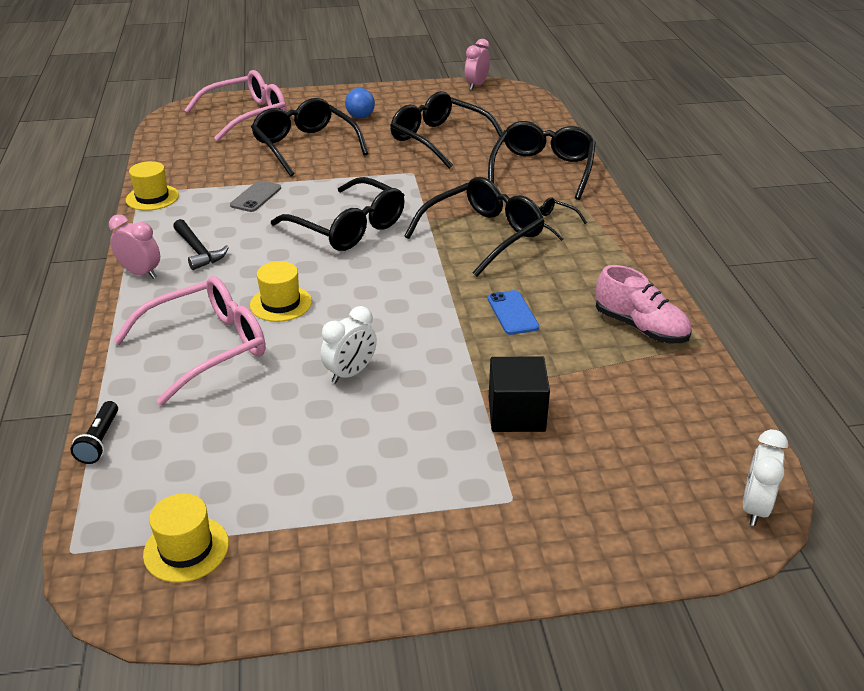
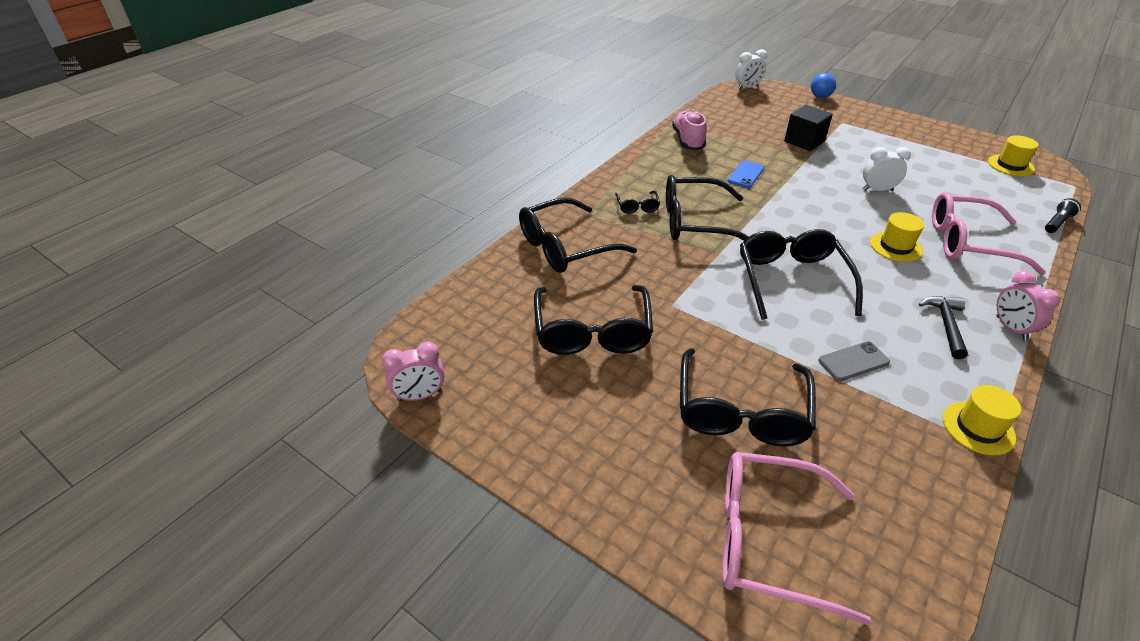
camera: 135 degrees left, 5 degrees up
(360, 117) = (624, 426): blue ball -> blue ball (820, 97)

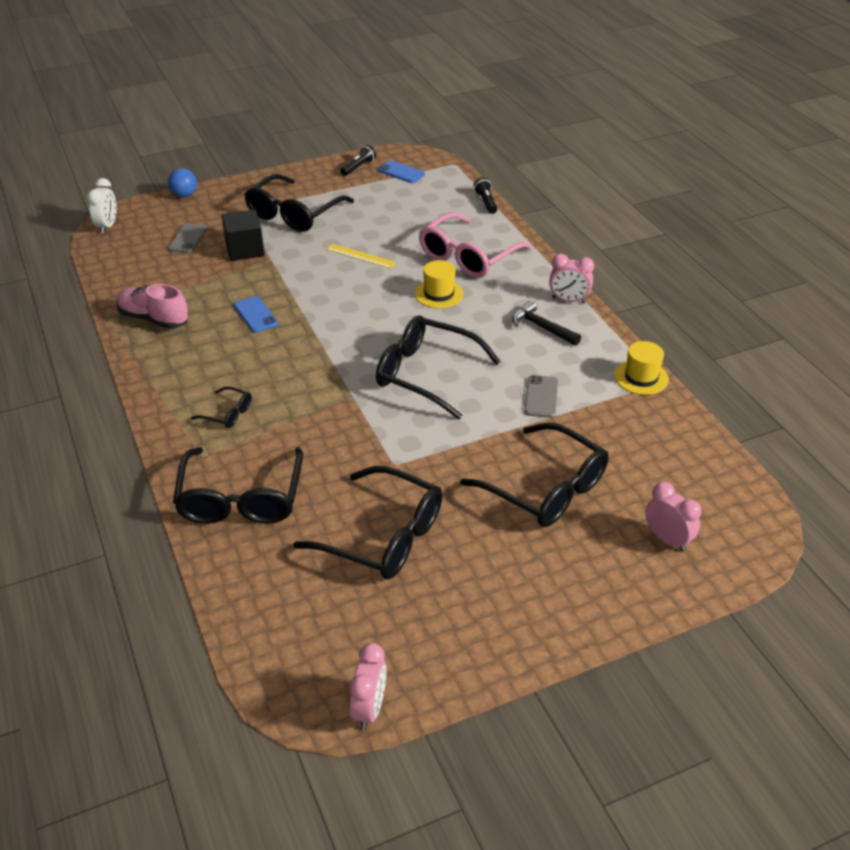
camera: 60 degrees left, 0 degrees up
(695, 222) = (294, 387): black glasses -> black glasses (294, 214)
(768, 540) = (667, 539): pink glasses -> pink clock
(780, 117) = (188, 239): none -> grey phone
(877, 190) = (360, 256): white clock -> yellow ruler
(978, 144) = (358, 167): none -> black flashlight
(1010, 165) = (401, 172): yellow hat -> blue phone

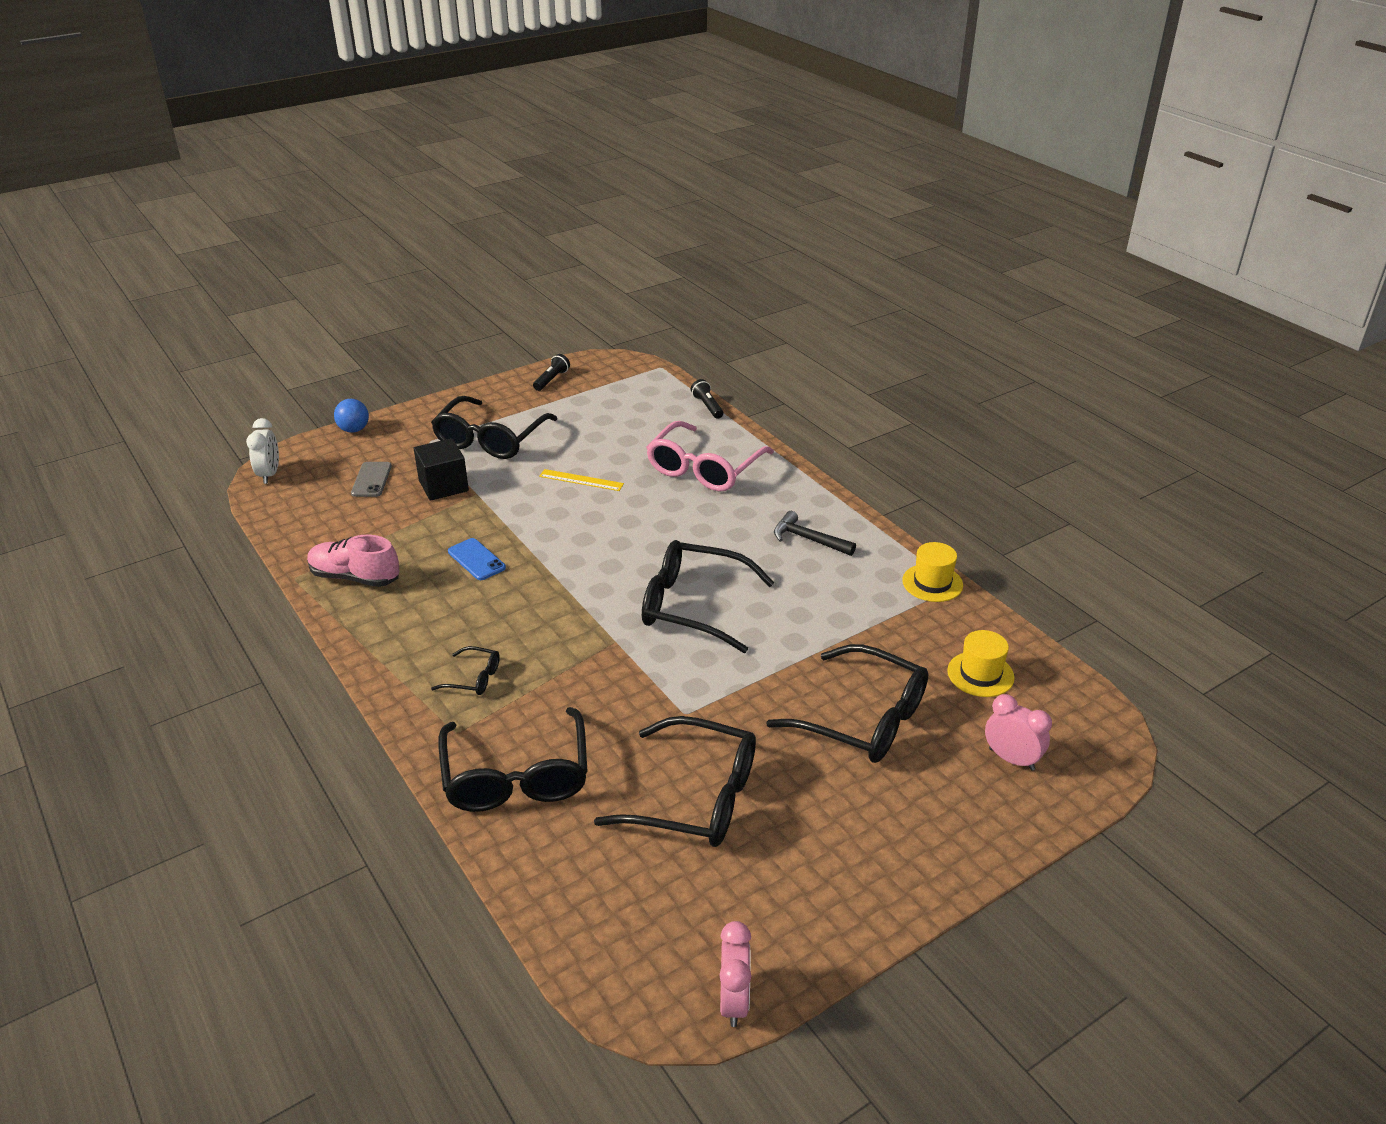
camera: 10 degrees left, 5 degrees down
(401, 172) = (602, 381): blue phone -> none
(439, 294) = (683, 514): yellow hat -> yellow hat (980, 674)
(541, 397) = (829, 617): grey phone -> none
(568, 300) = (829, 506): pink clock -> none

